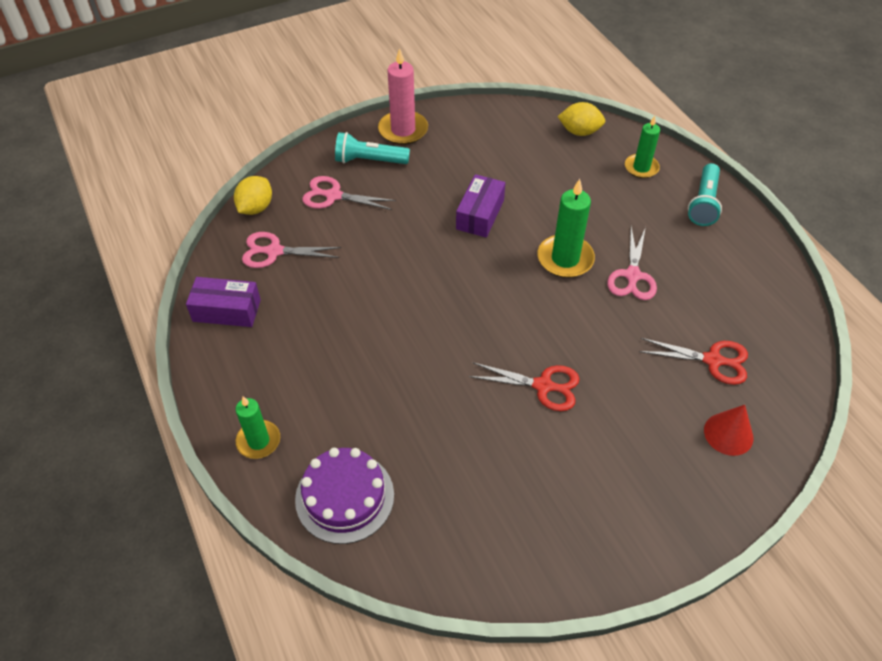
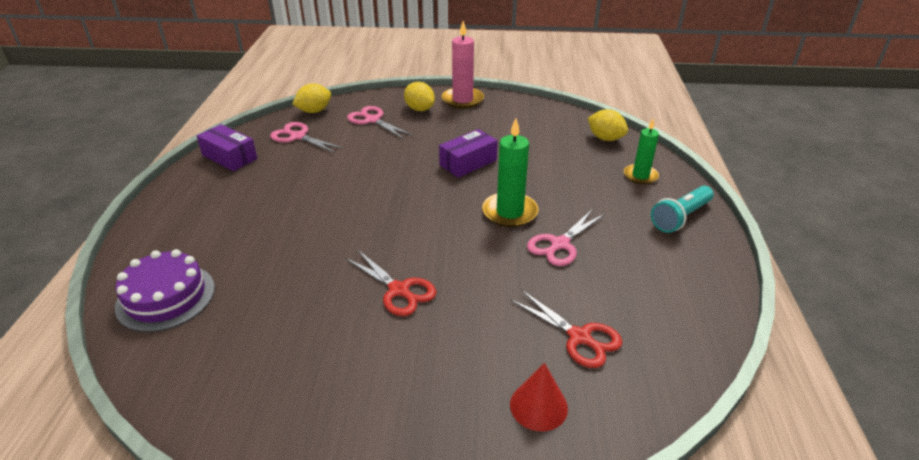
camera: 30 degrees right, 15 degrees down
(258, 441) = (156, 236): green candle -> none
(369, 160) = (419, 109): turquoise flashlight -> yellow lemon

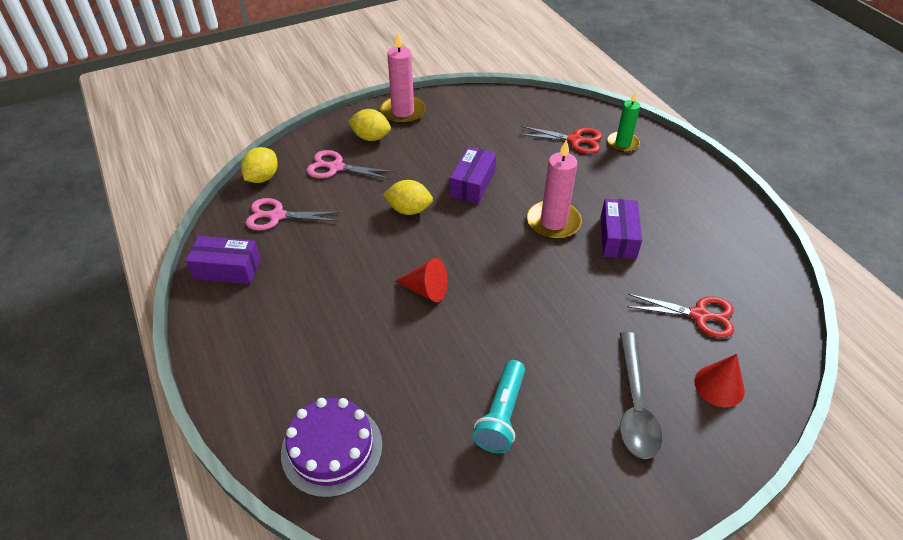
camera: 30 degrees left, 10 degrees up
(350, 221) = (426, 290): none -> red cone
(399, 290) = (533, 339): red scissors -> red scissors (575, 140)
(435, 381) = (634, 405): none -> grey spoon
(510, 212) = (553, 222): green candle -> pink candle
(560, 244) = (618, 237): pink scissors -> purple box
(605, 138) = (565, 113): yellow lemon -> yellow lemon (409, 210)
(680, 217) = (682, 174): turquoise flashlight -> turquoise flashlight (501, 415)

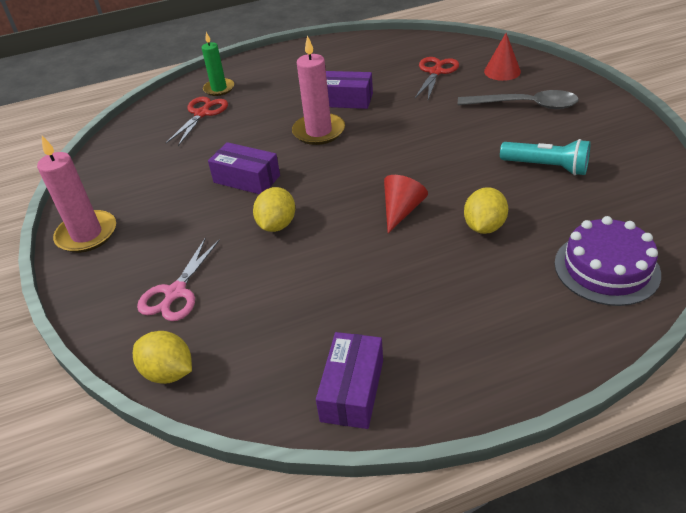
camera: 80 degrees left, 5 degrees down
(277, 216) = (257, 346): pink scissors -> none
(371, 137) = (126, 262): yellow lemon -> yellow lemon (484, 226)

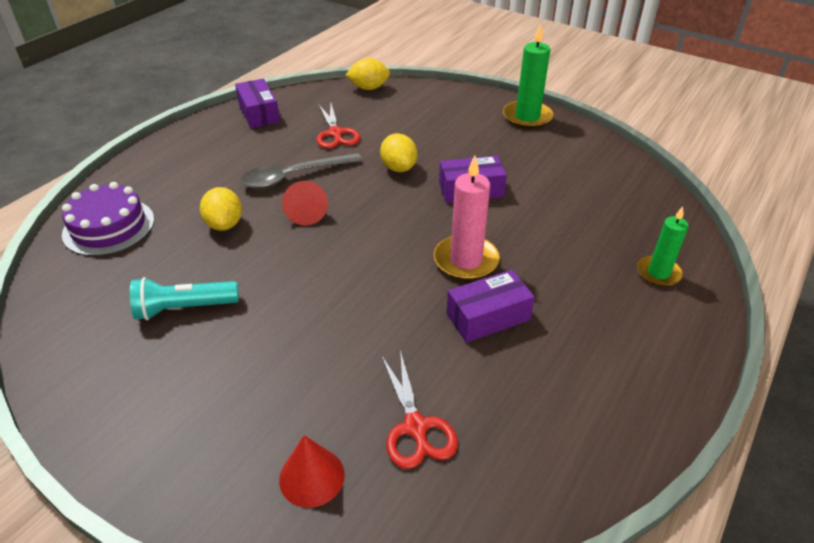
camera: 140 degrees right, 0 degrees up
(87, 234) = (527, 117): pink candle -> green candle
(176, 292) = (415, 113): pink scissors -> none
(202, 114) = (618, 234): red scissors -> red scissors (335, 133)
(525, 105) = (243, 404): grey spoon -> grey spoon (294, 176)

